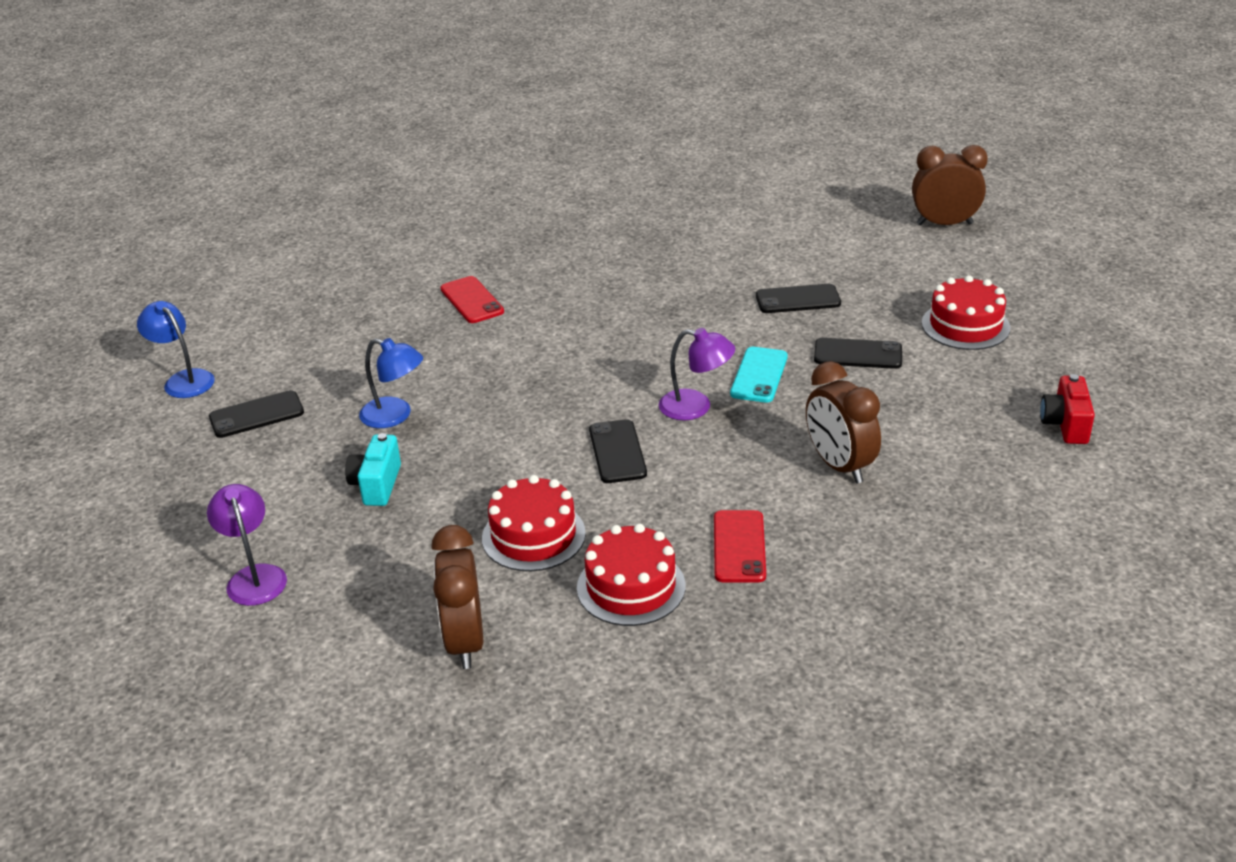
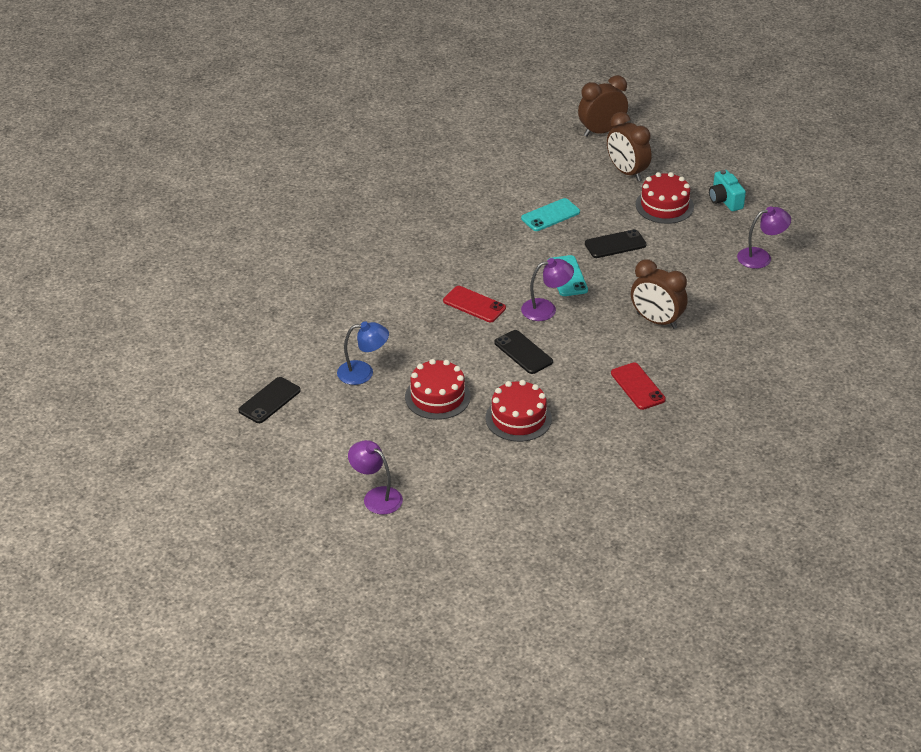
camera: 30 degrees left, 5 degrees up
(183, 380) = (190, 393): blue lamp -> none
(377, 485) = (395, 419): turquoise camera -> turquoise camera (725, 200)
(465, 642) = (533, 488): brown clock -> brown clock (627, 172)
(472, 300) = (335, 276): red phone -> red phone (474, 304)
(631, 587) = (597, 428): red cake -> red cake (437, 397)
(798, 300) = (550, 215): black phone -> turquoise phone
(1065, 425) = (761, 257): red camera -> purple lamp

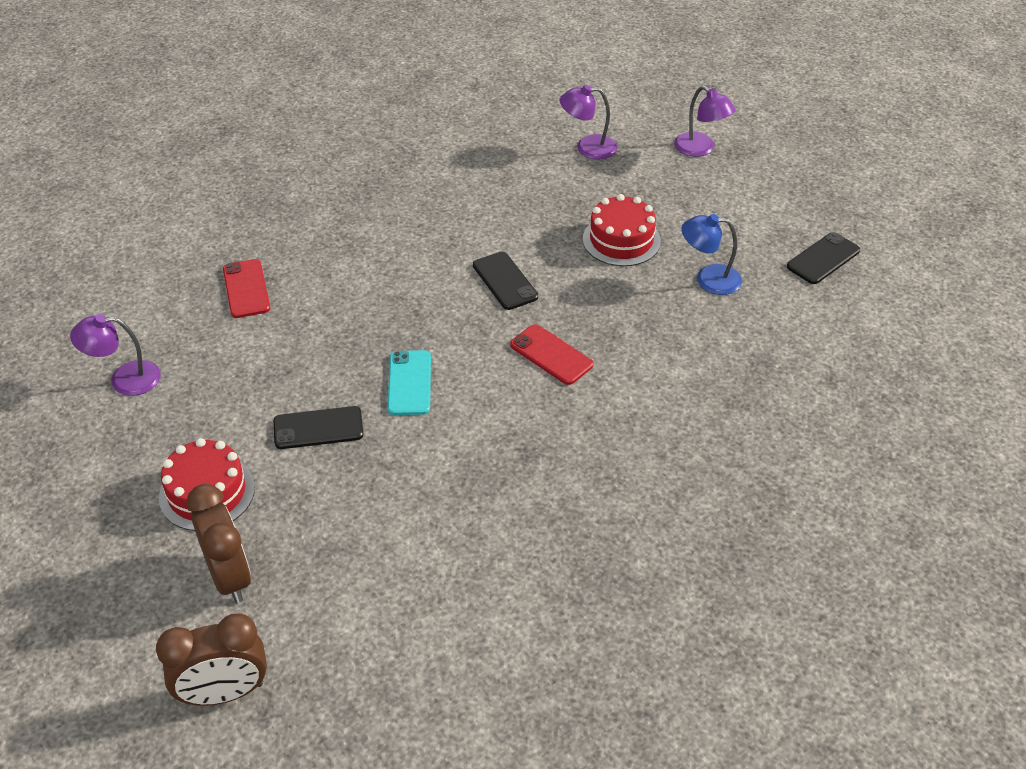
camera: 170 degrees left, 5 degrees up
(518, 418) = (533, 206): red cake -> none
(546, 309) = (456, 336): purple lamp -> purple lamp (587, 147)
(550, 215) = (393, 498): turquoise phone -> none
(638, 386) = (384, 225): red phone -> red phone (246, 289)
(656, 321) = (321, 302): brown clock -> none
(725, 200) = (107, 490): turquoise camera -> none

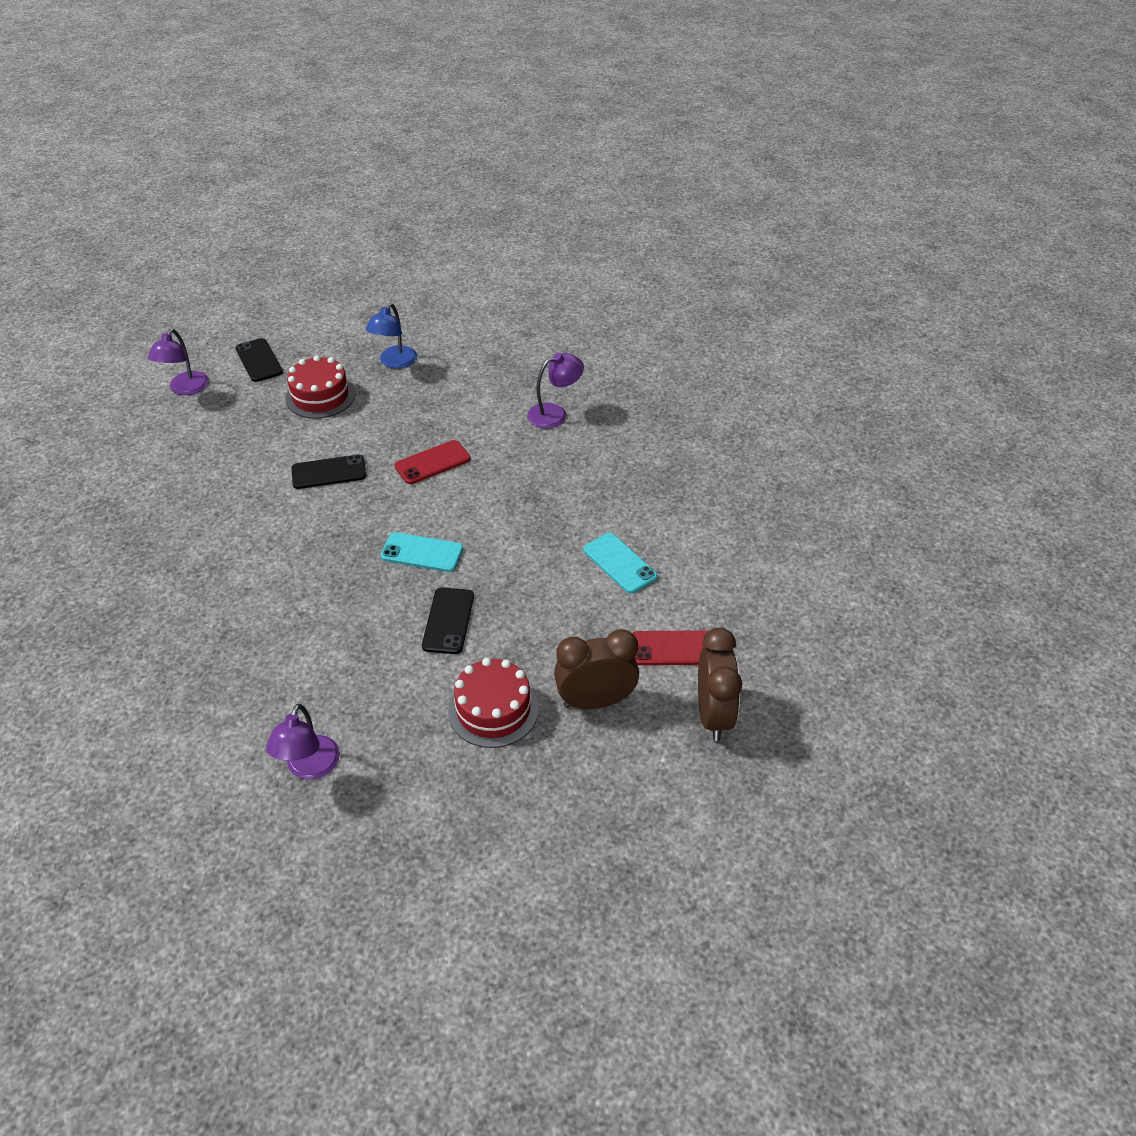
camera: 75 degrees left, 0 degrees up
(246, 289) = (229, 654): red phone -> red phone (673, 648)
(442, 558) = (620, 563): none -> turquoise phone
(700, 149) = (236, 328): purple lamp -> purple lamp (555, 413)
(823, 258) = (406, 304): black phone -> black phone (259, 360)

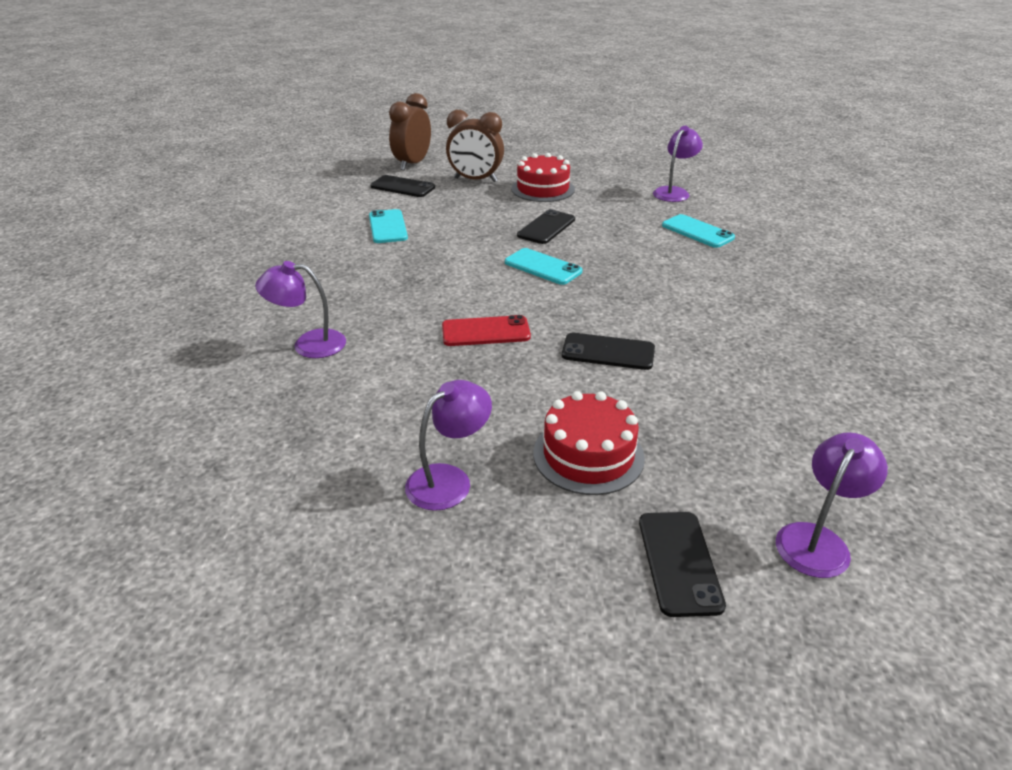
camera: 155 degrees left, 10 degrees down
(269, 673) = (697, 231): none -> turquoise phone
(394, 362) = (449, 480): blue lamp -> purple lamp
(673, 648) = (403, 187): red phone -> black phone

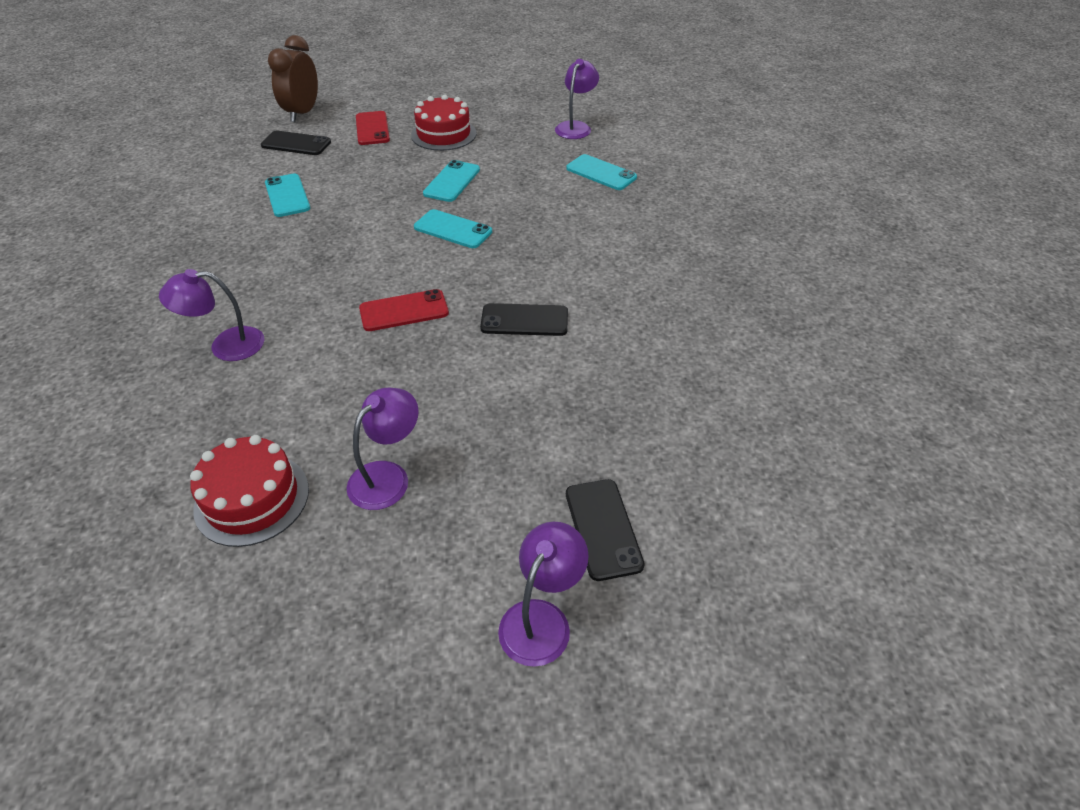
camera: 10 degrees left, 10 degrees up
(475, 180) = (372, 128): brown clock -> red phone
(546, 227) = (452, 181): black phone -> turquoise phone
(588, 455) = (515, 433): red cake -> red cake (252, 499)
(817, 540) = (719, 489): purple lamp -> purple lamp (542, 619)

